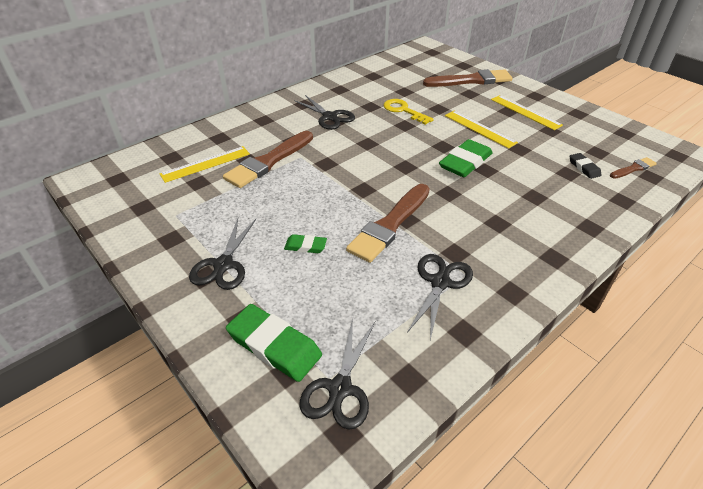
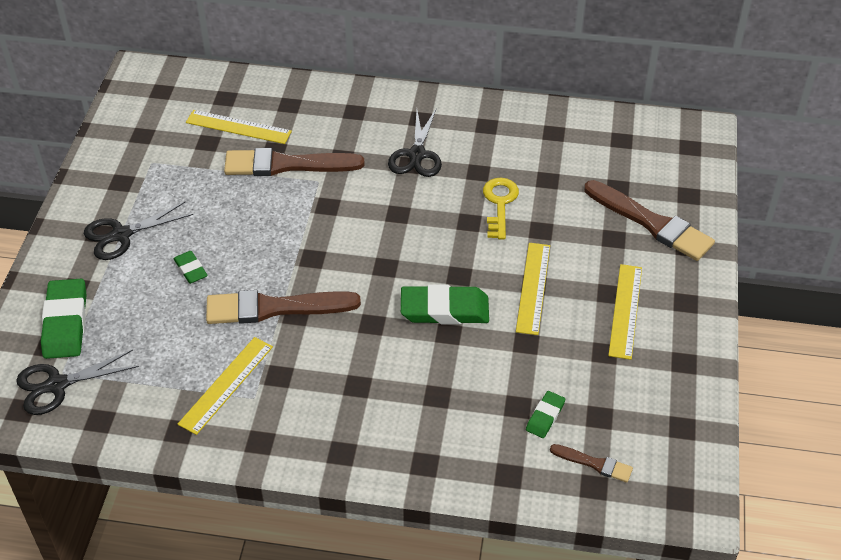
camera: 50 degrees right, 5 degrees up
(440, 282) = (226, 385): black scissors -> yellow ruler
(584, 168) = (545, 416): black eraser -> green eraser

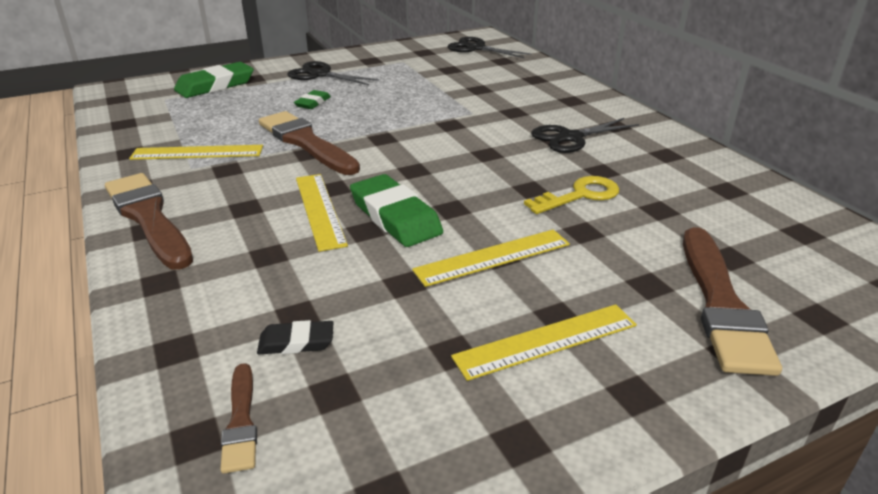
camera: 55 degrees right, 15 degrees down
(57, 385) = (150, 101): black scissors -> black scissors (476, 48)
(238, 127) = (481, 72): yellow ruler -> yellow ruler (320, 210)
(286, 165) = (470, 97): brown brush -> brown brush (148, 218)
(545, 416) = (296, 342): green eraser -> black eraser

